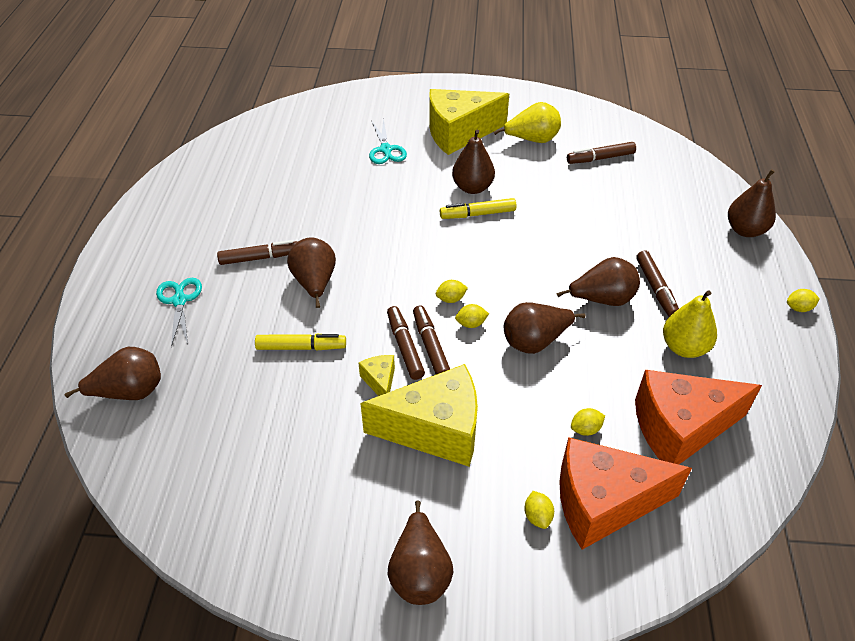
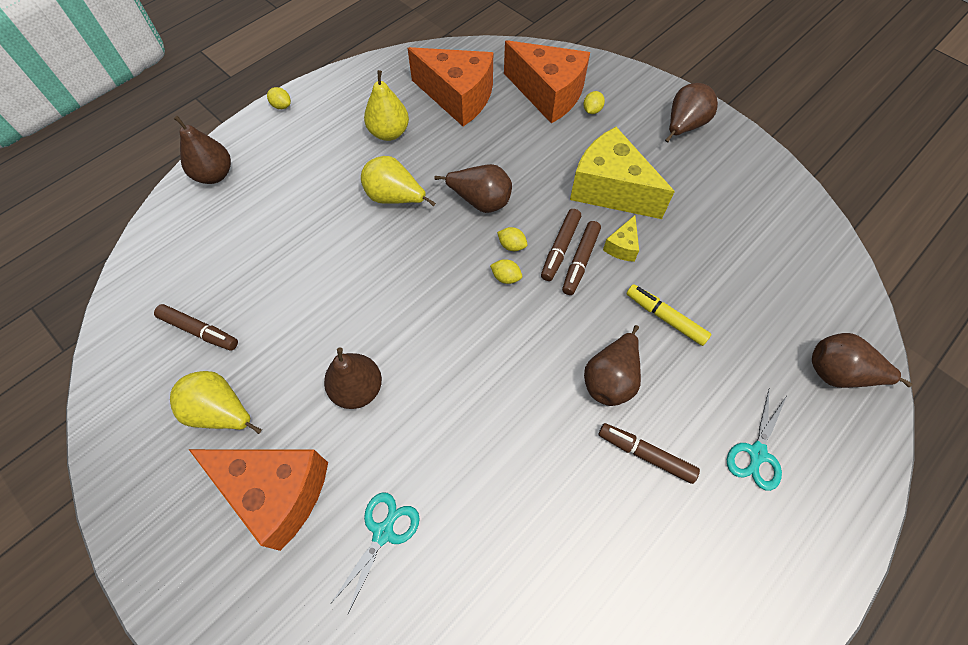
camera: 140 degrees left, 15 degrees up
(459, 133) = (277, 492): yellow cheese -> orange cheese
(477, 214) = (390, 350): yellow marker -> none
(585, 429) = (513, 131): yellow lemon -> none
(602, 299) = (395, 198): brown pear -> yellow pear
(655, 288) = (347, 179): brown marker -> none

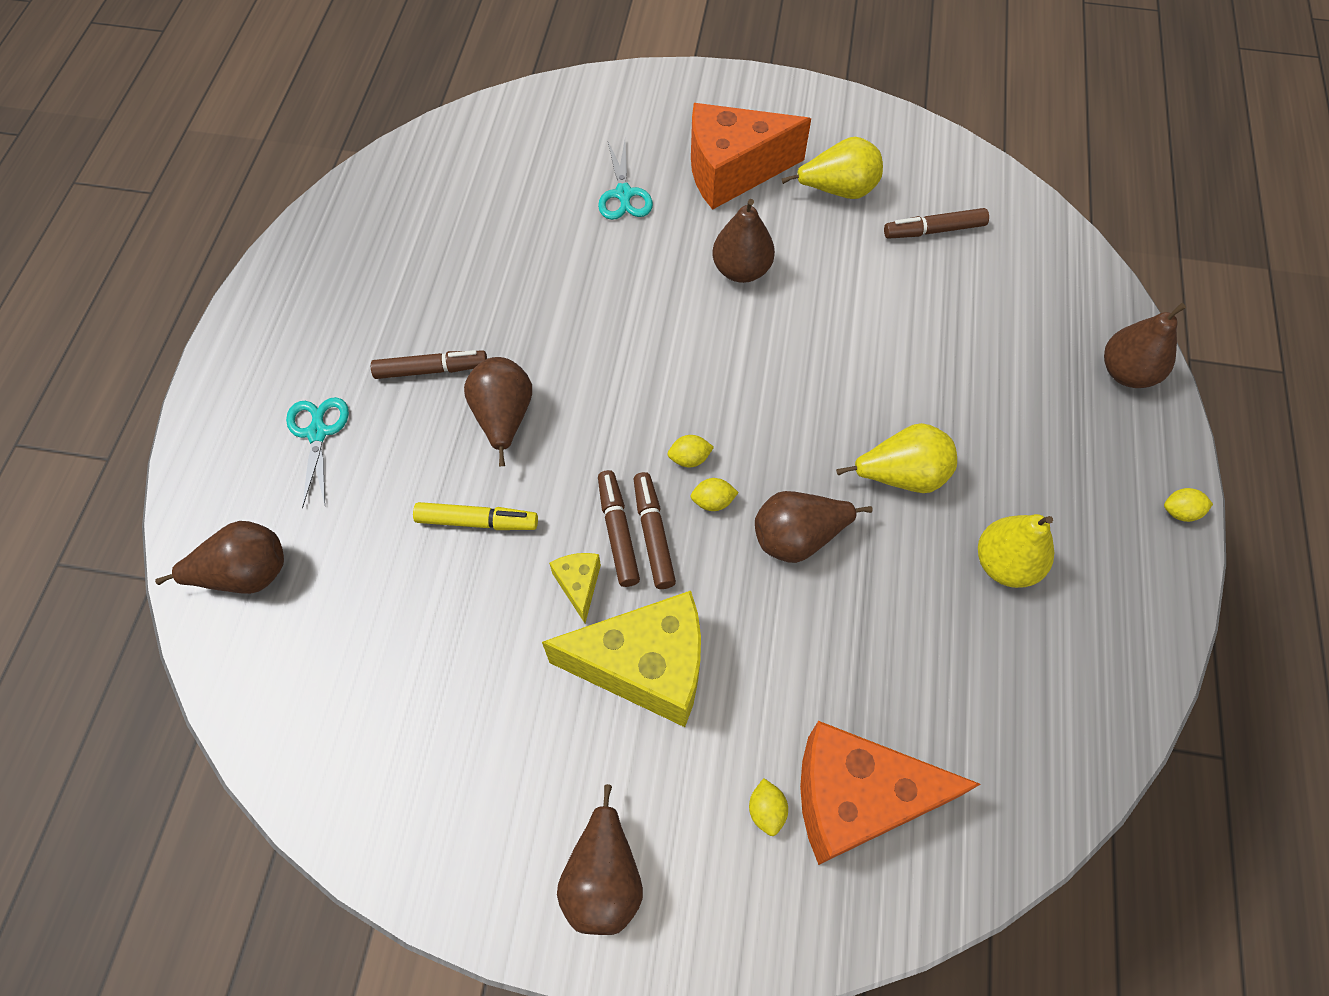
camera: 145 degrees right, 0 degrees up
(458, 97) = (978, 693): orange cheese -> none

